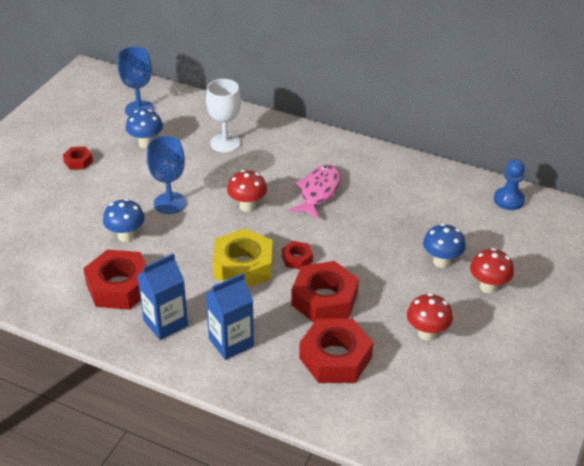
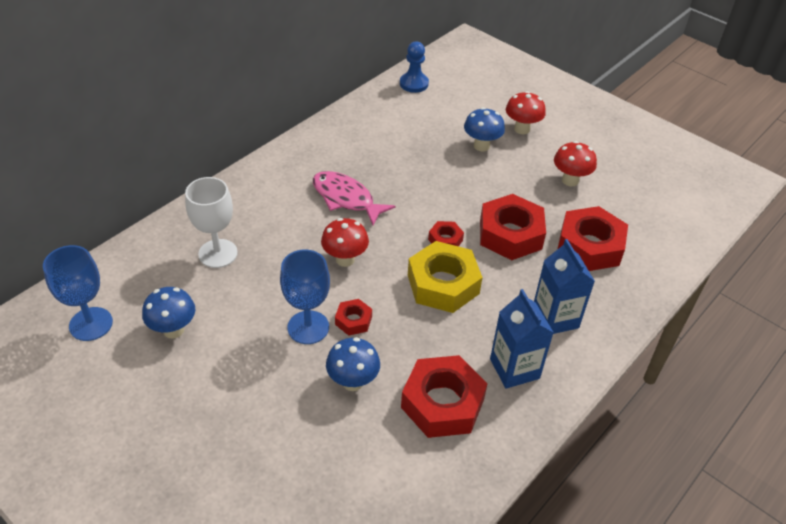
camera: 75 degrees left, 5 degrees up
(78, 161) = (170, 412): red nut -> red nut (353, 320)

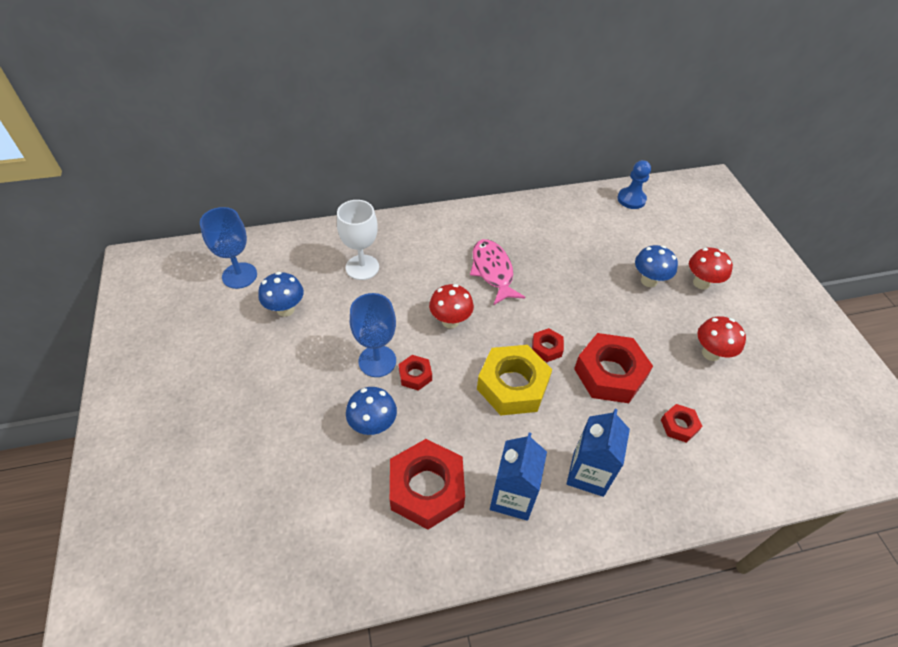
camera: 35 degrees right, 5 degrees up
(590, 246) = (679, 426): red nut -> red nut, size x0.49

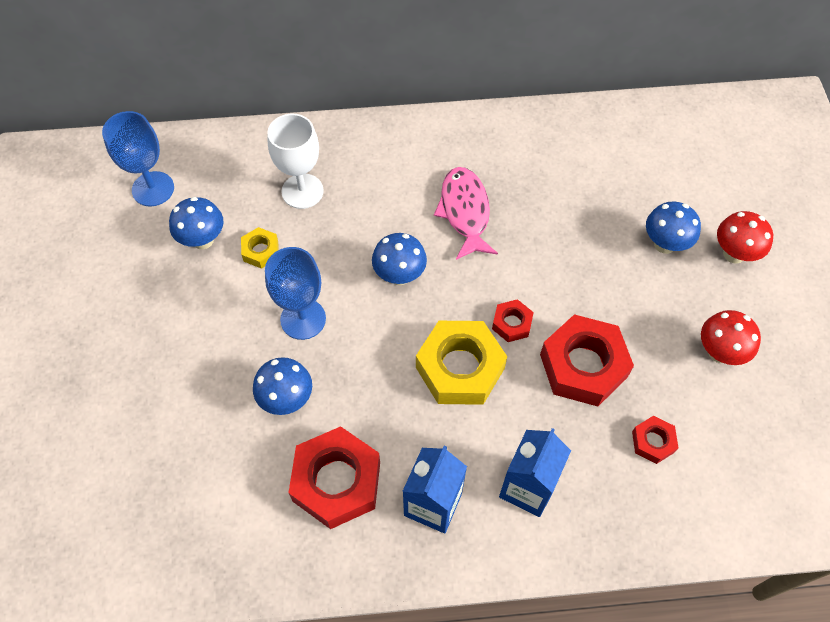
camera: 10 degrees right, 10 degrees up
(334, 313) = (261, 251): none -> yellow nut
(415, 375) = (345, 342): red nut -> none
(450, 321) = (399, 275): red mushroom -> blue mushroom
(631, 199) = (671, 122): blue pawn -> none

